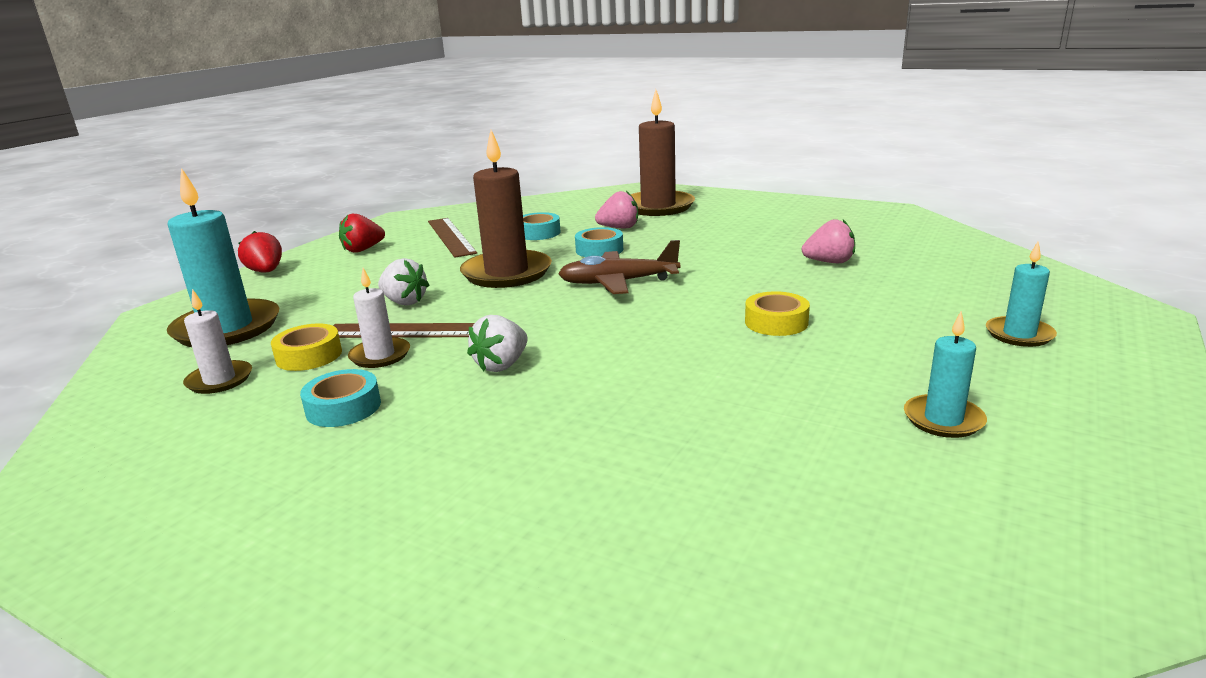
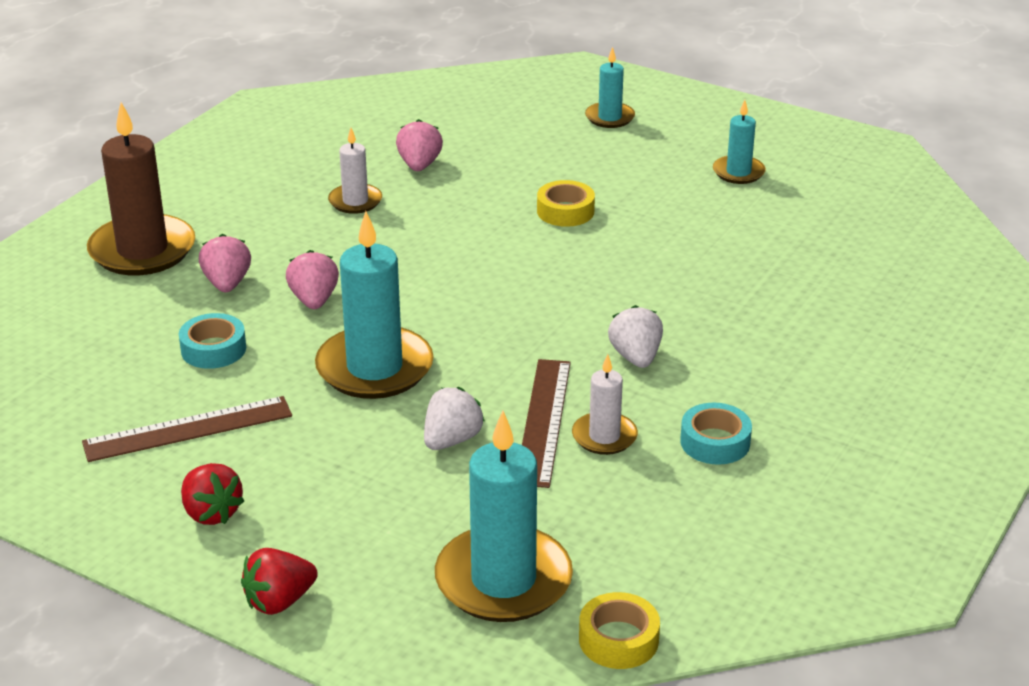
camera: 90 degrees left, 10 degrees up
(219, 380) = (652, 543): white candle -> white candle (355, 201)
(309, 356) = (598, 488): yellow tape -> yellow tape (618, 639)
(501, 365) = (636, 357): white strawberry -> white strawberry turned 135 degrees counterclockwise
(506, 273) = (374, 368): brown candle -> turquoise candle
(599, 250) = (314, 300): turquoise tape -> pink strawberry
(618, 283) = (436, 289): brown plane -> none

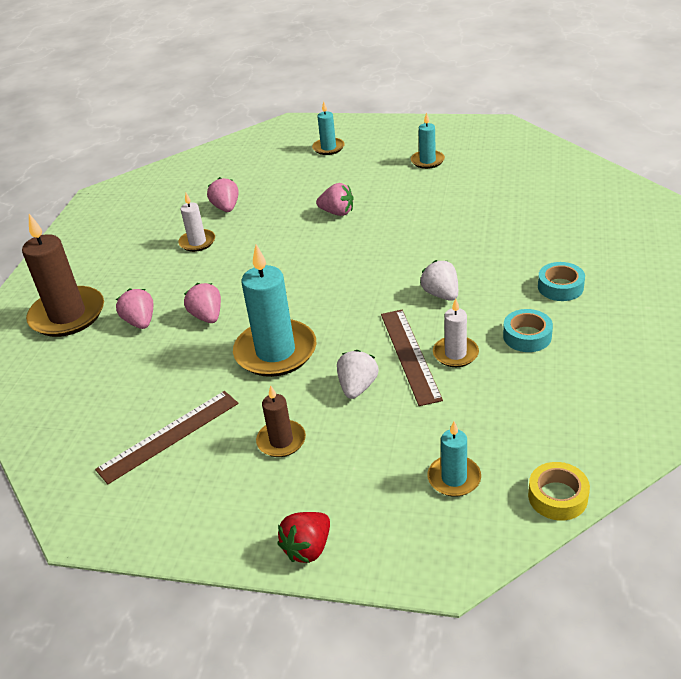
camera: 15 degrees left, 5 degrees up
(211, 513) = (220, 495): red strawberry -> none
(213, 349) = (156, 371): turquoise tape -> turquoise tape (560, 287)
(319, 475) = (281, 441): none -> brown candle
(503, 580) = (454, 478): turquoise candle -> turquoise candle, size x0.53
(565, 211) = (337, 212): yellow tape -> pink strawberry

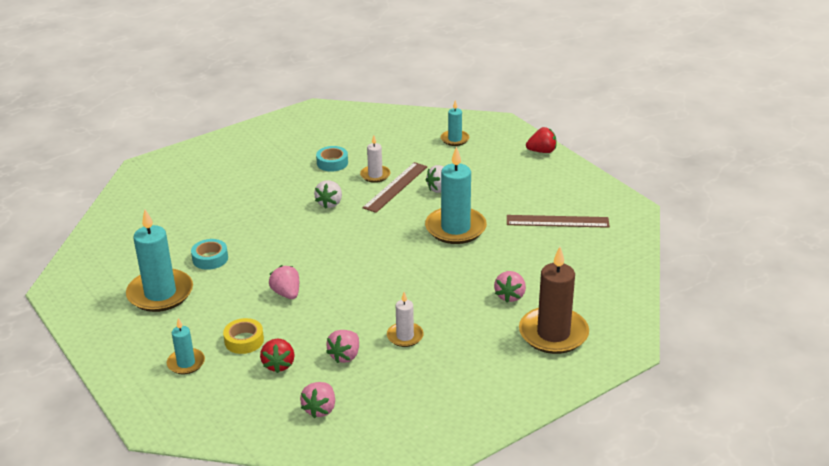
camera: 140 degrees left, 5 degrees down
(207, 316) = (466, 273): pink strawberry -> pink strawberry (320, 409)
(265, 179) = (279, 364): none -> red strawberry
(281, 441) = (506, 189): brown candle -> none
(427, 161) = (160, 293): turquoise candle -> turquoise candle, size x1.89
(557, 497) = (428, 116): yellow tape -> yellow tape (244, 340)
(560, 287) = (273, 171): turquoise tape -> turquoise tape (210, 258)

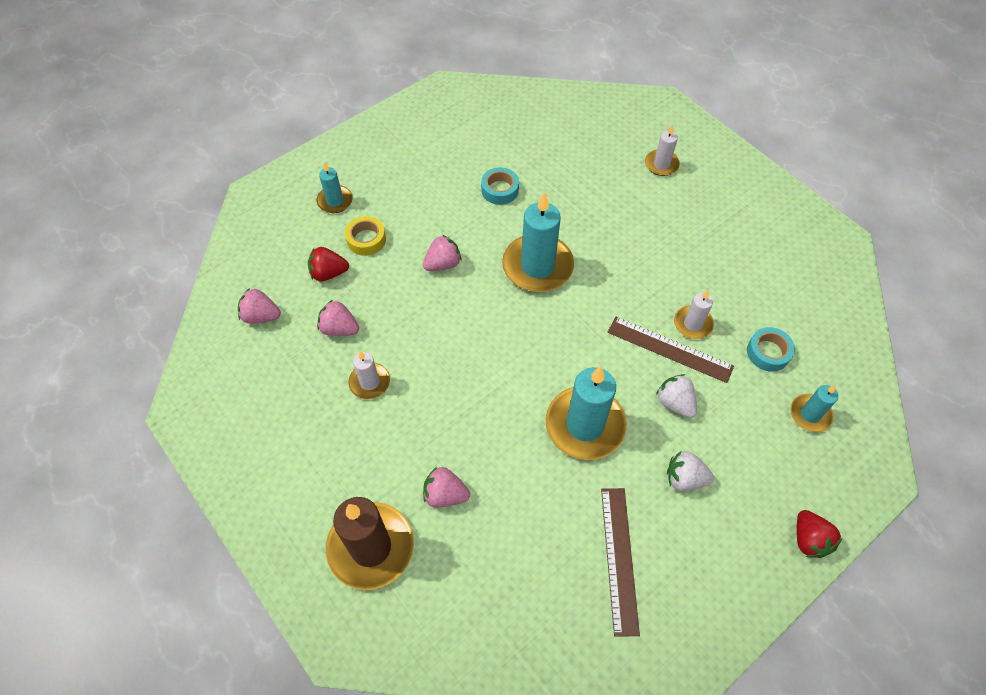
camera: 85 degrees right, 25 degrees up
(160, 293) = (439, 162): turquoise candle -> turquoise candle (537, 266)
(213, 174) = (661, 164): none -> white candle
(330, 203) = (620, 282): white strawberry -> white strawberry (684, 478)
(332, 163) = (711, 274): turquoise tape -> turquoise tape (768, 352)

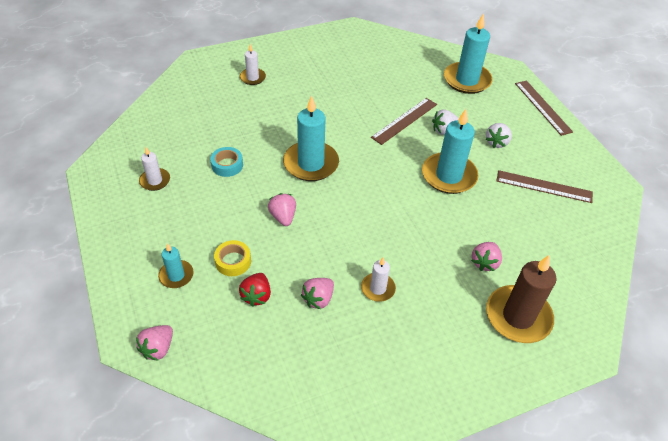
camera: 75 degrees left, 10 degrees down
(261, 316) = (281, 357): pink strawberry -> pink strawberry (158, 348)
(693, 324) = (389, 105): white candle -> white candle (155, 181)
(768, 352) = (421, 81): turquoise tape -> none
(809, 540) = (542, 107): red strawberry -> brown ruler
(810, 414) = (467, 80): turquoise candle -> turquoise candle, size x1.89

